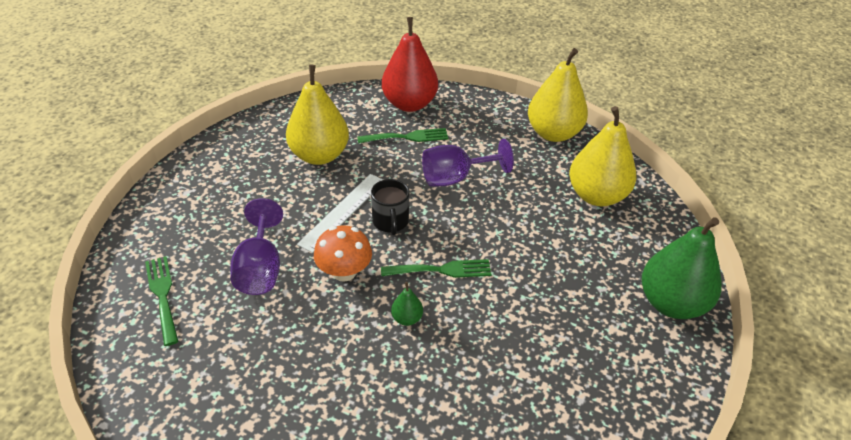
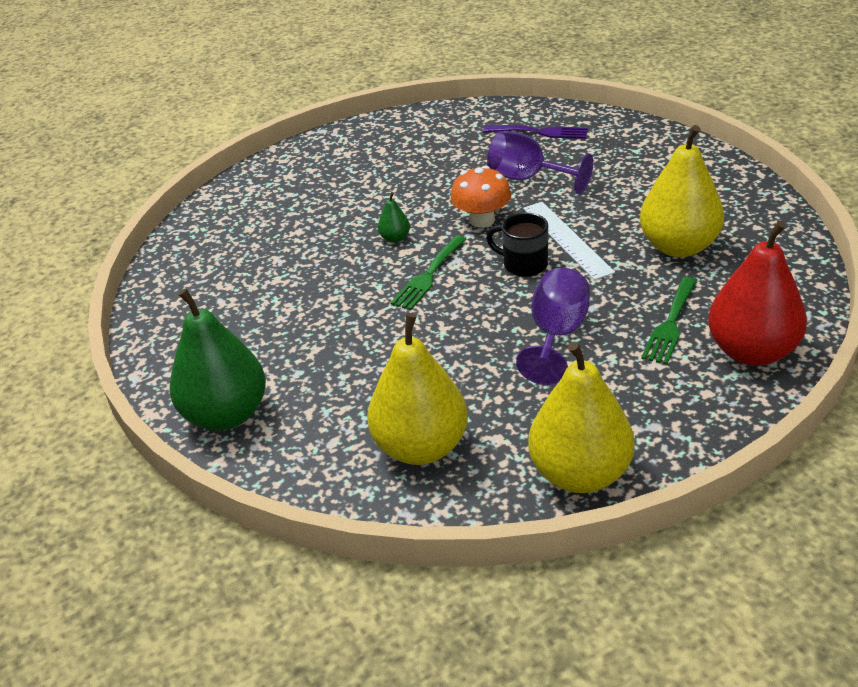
camera: 130 degrees right, 5 degrees down
(162, 295) = (540, 132): green fork -> purple fork

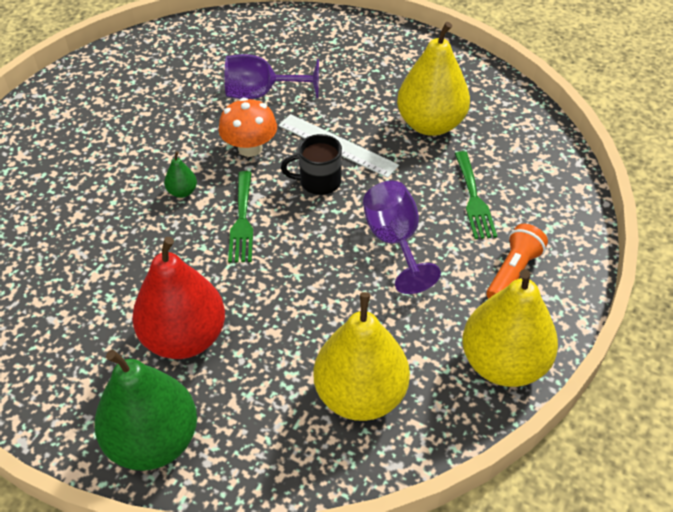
camera: 35 degrees left, 10 degrees up
(540, 132) = (238, 43): purple fork -> none
(657, 400) = (513, 273): none -> orange flashlight
(752, 351) = (548, 203): red pear -> red pear (185, 338)

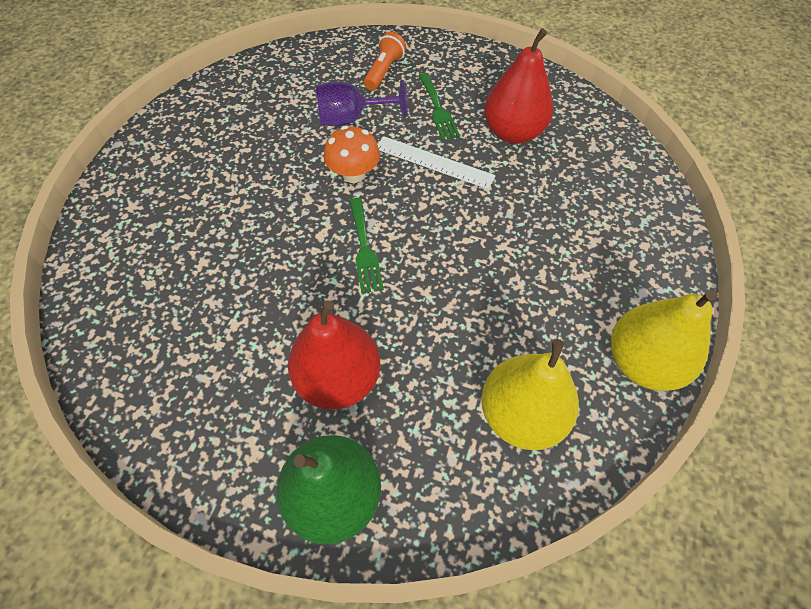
camera: 10 degrees left, 10 degrees up
(182, 192) = (300, 226): green pear -> none
(318, 182) = (426, 200): black mug -> none
(395, 241) = (511, 252): purple goblet -> none
(430, 124) = (513, 133): yellow pear -> red pear
(474, 199) = (571, 201): green fork -> green fork (438, 109)
(513, 273) = (625, 269): orange flashlight -> orange flashlight (384, 71)

